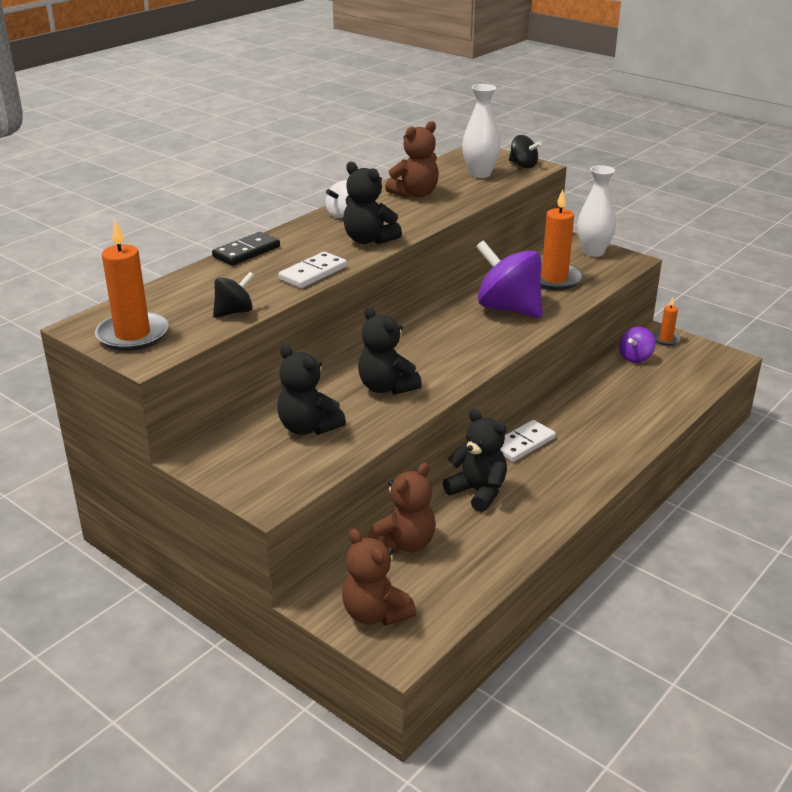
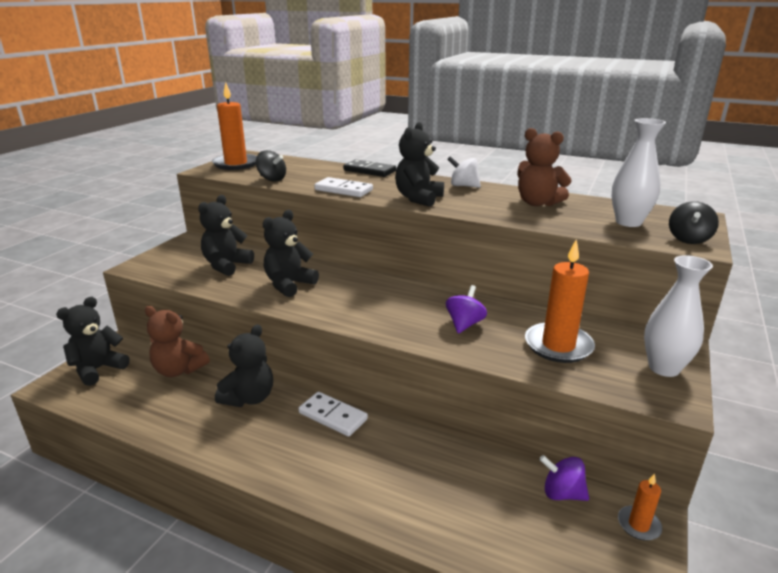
camera: 75 degrees right, 5 degrees down
(375, 613) = (98, 369): brown teddy bear -> black teddy bear
(508, 308) = (464, 324): purple spinning top -> purple spinning top, size x0.51

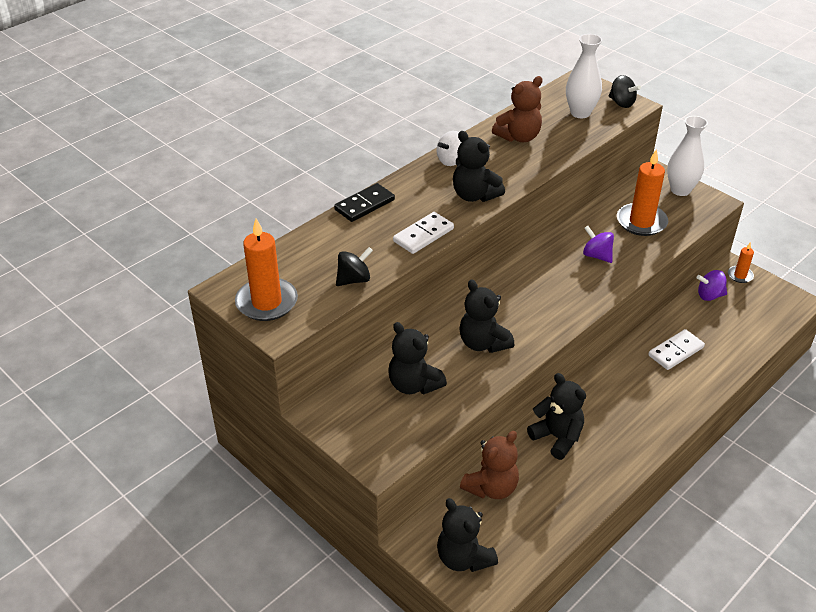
camera: 70 degrees left, 15 degrees up
(333, 416) = (600, 387): white domino -> white domino (675, 351)
(562, 493) = (709, 295): purple spinning top -> purple spinning top turned 45 degrees clockwise

